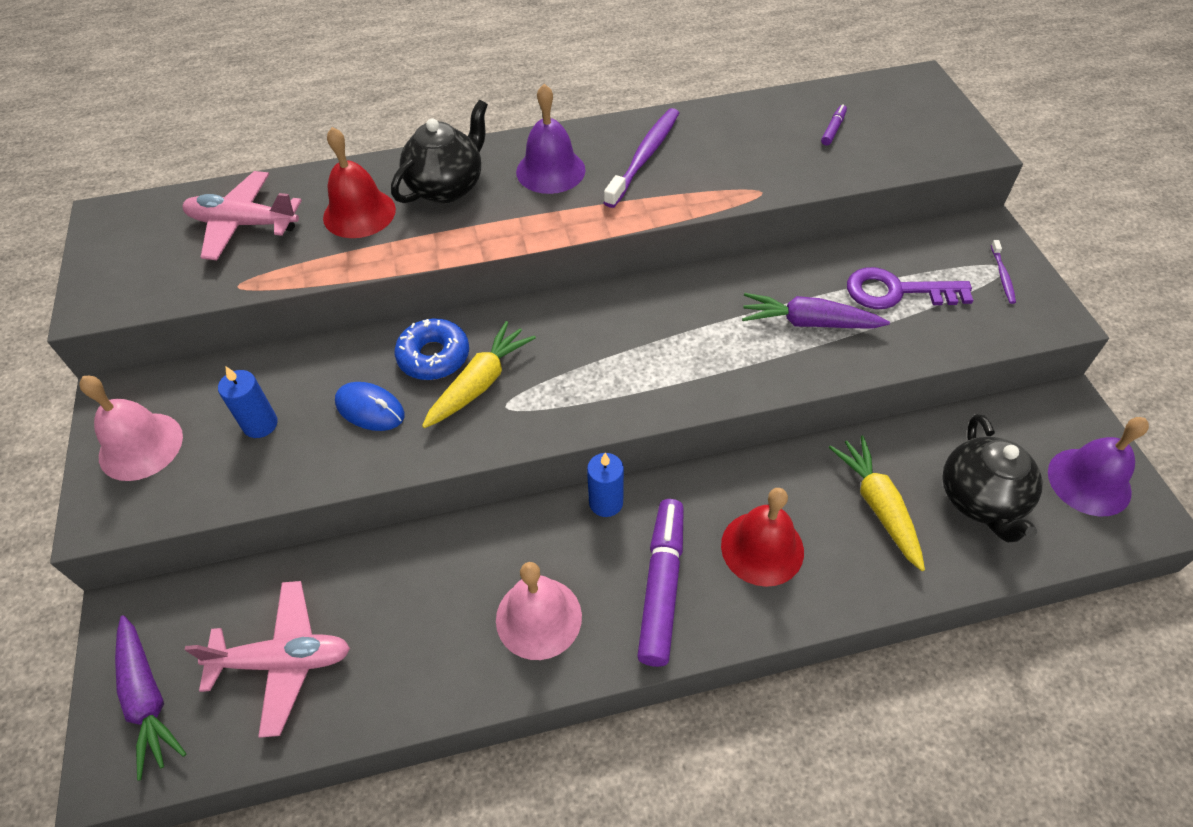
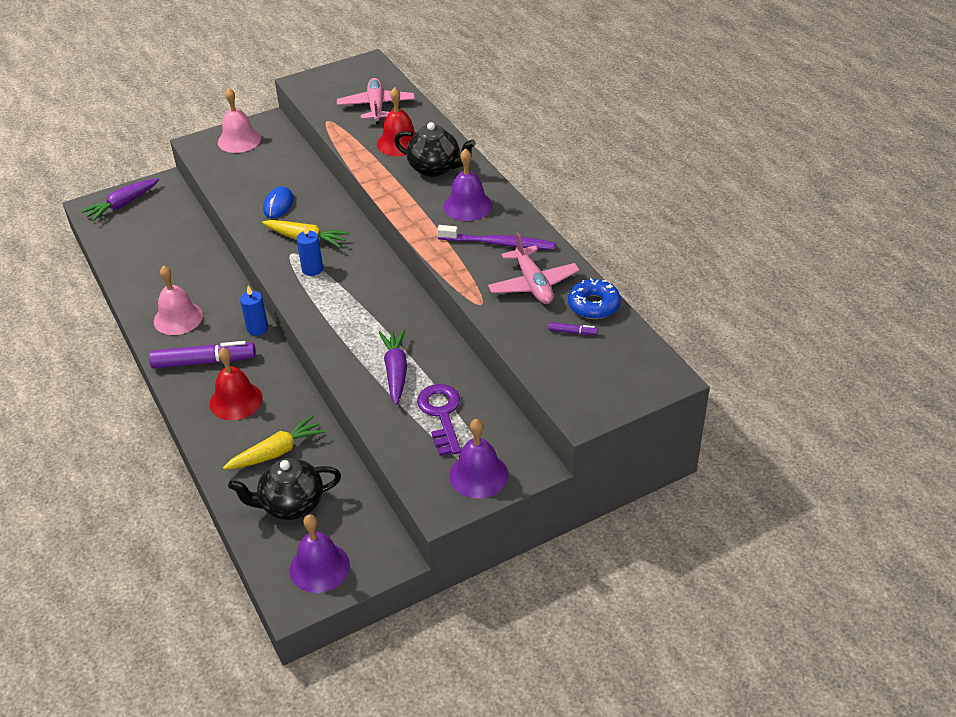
camera: 75 degrees right, 10 degrees down
(260, 424) = (260, 172): blue candle -> blue candle (312, 269)
(283, 661) = (145, 238): pink plane -> pink plane (533, 284)
(434, 356) = (323, 217): blue donut -> blue donut (593, 305)
(1002, 276) = (478, 475): purple toothbrush -> purple bell

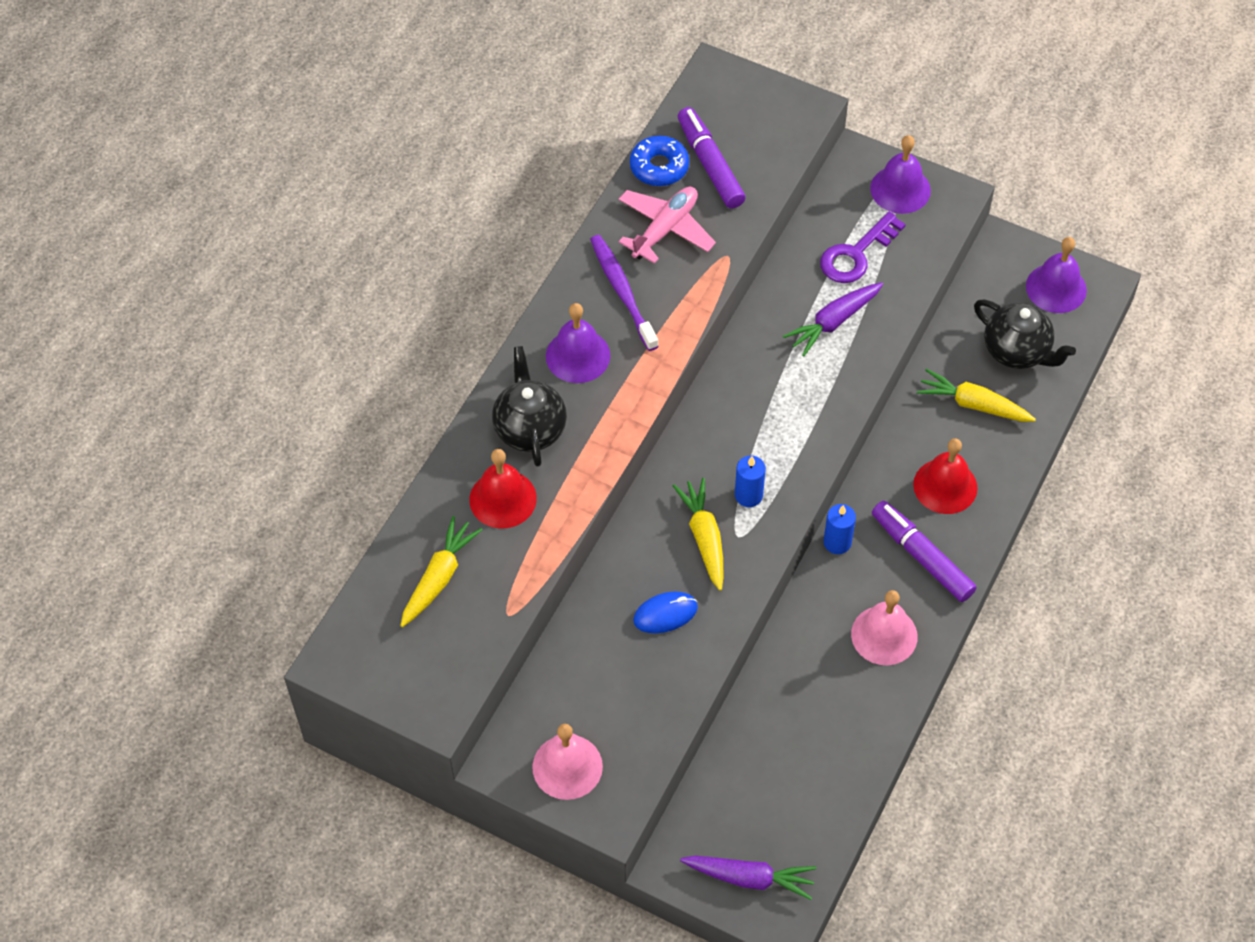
camera: 125 degrees left, 15 degrees up
(376, 107) = (439, 577): pink plane -> yellow carrot
(572, 332) = (710, 164): purple marker -> purple marker, size x2.28

